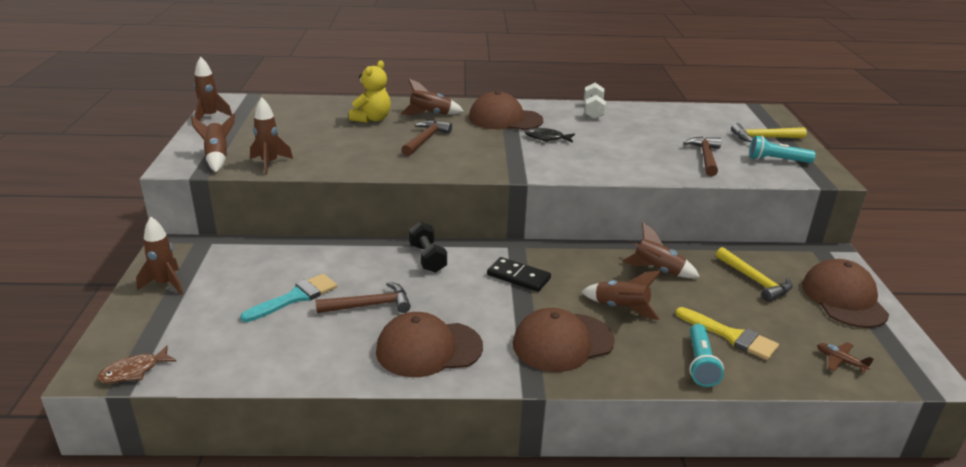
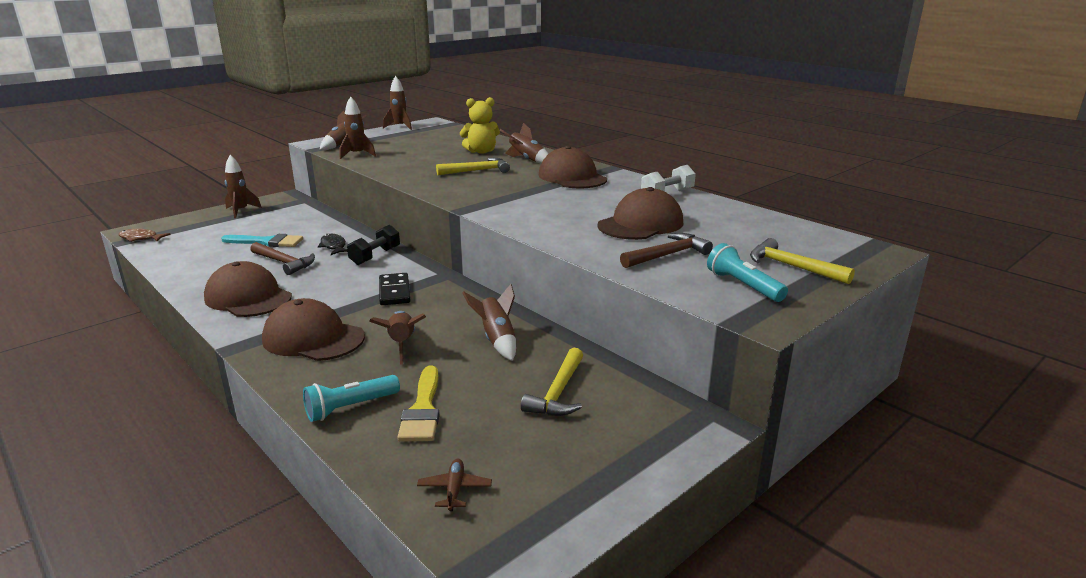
camera: 50 degrees right, 5 degrees down
(425, 139) = (477, 171): brown hammer -> yellow hammer
(546, 138) = (565, 197): black fish -> black fish (333, 246)
(844, 299) = (606, 458): brown cap -> brown cap (640, 224)

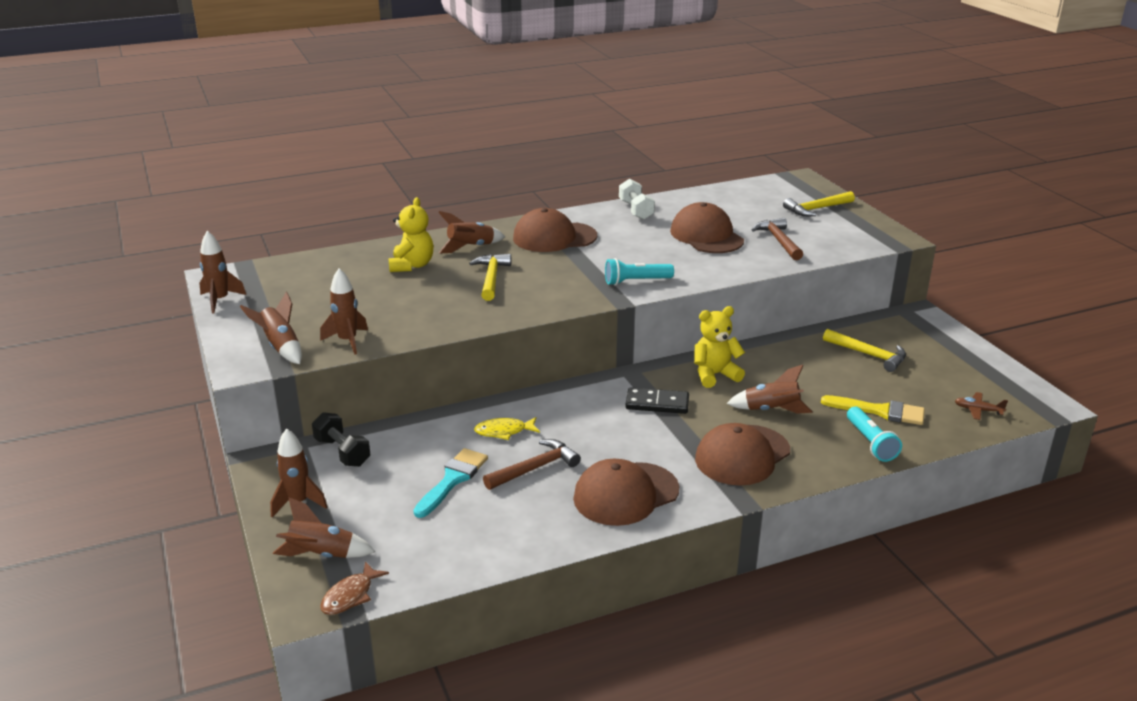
camera: 70 degrees left, 5 degrees up
(333, 246) = (504, 431): black fish -> yellow fish
(375, 256) = (554, 406): black dumbbell -> black dumbbell (342, 452)
(459, 310) = (714, 375): none -> yellow teddy bear
(497, 340) = (779, 365): brown rocket -> brown rocket (321, 555)
(743, 286) = (843, 231): turquoise flashlight -> turquoise flashlight (636, 281)

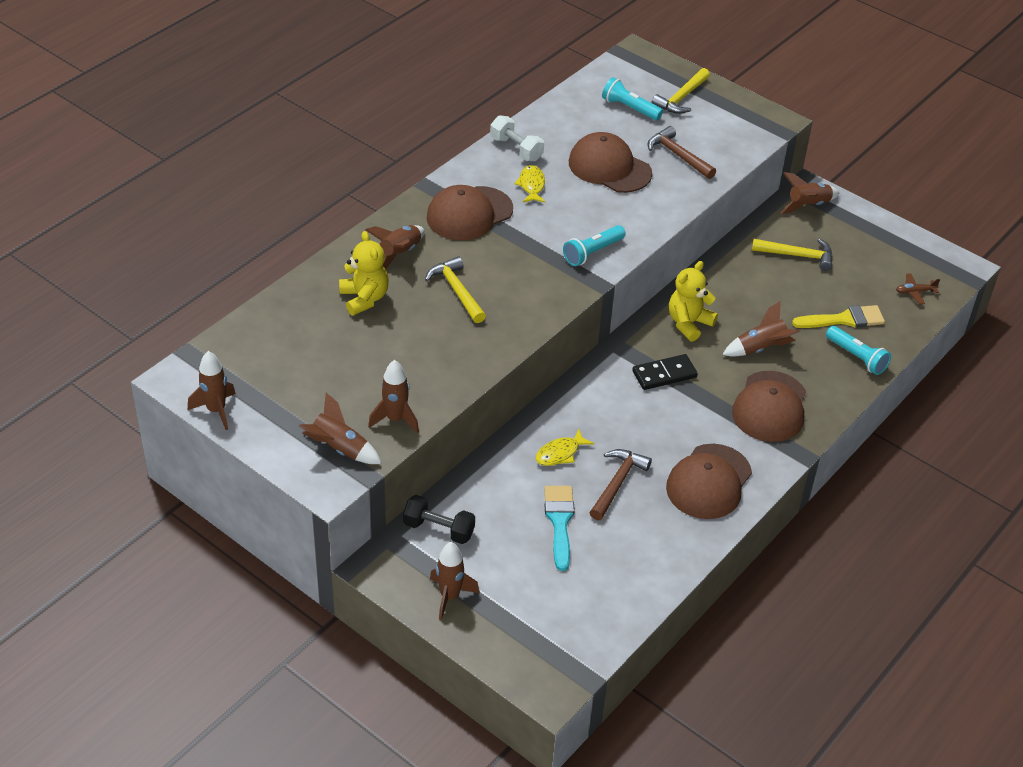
camera: 30 degrees left, 15 degrees up
(321, 555) = (517, 638): brown rocket -> brown rocket (808, 205)
(350, 596) = (575, 665): brown fish -> none
(626, 232) = (531, 185): none -> yellow fish
(762, 206) = (630, 108): none -> turquoise flashlight

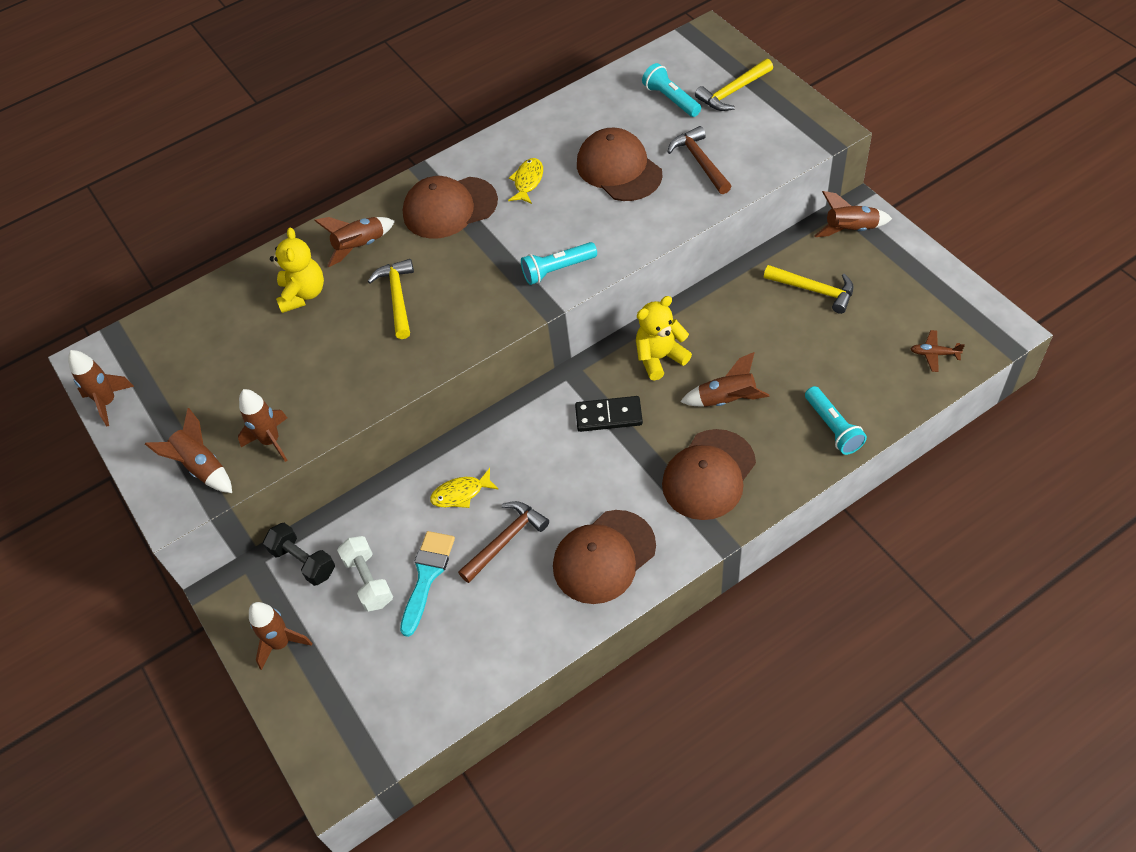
camera: 25 degrees right, 10 degrees up
(516, 149) = (530, 136): white dumbbell -> white dumbbell (369, 580)
(844, 319) = (836, 377): yellow brush -> none

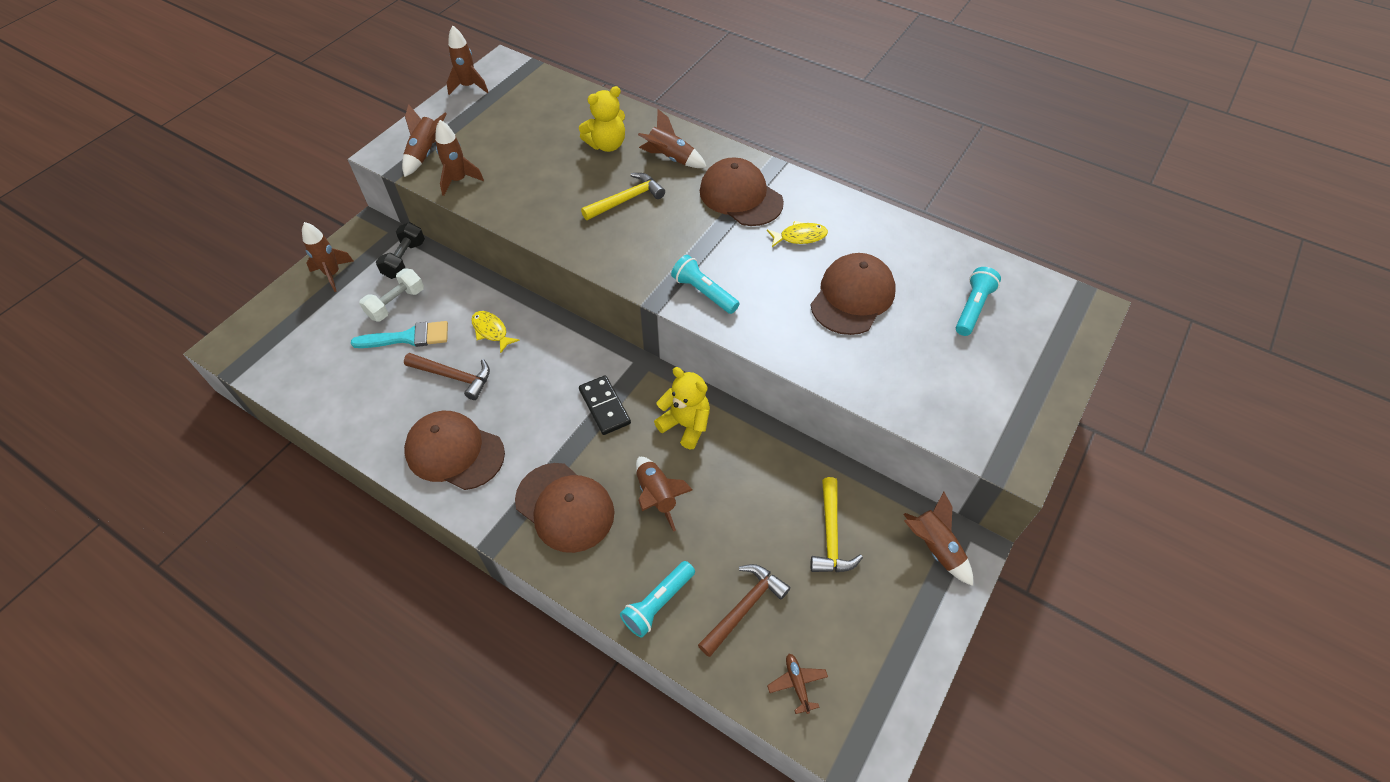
camera: 60 degrees right, 0 degrees up
(700, 161) = (900, 358): brown hammer -> brown hammer (744, 607)
(708, 475) = (565, 507): brown cap -> brown cap turned 150 degrees counterclockwise
(732, 92) = (1018, 356): yellow hammer -> none

